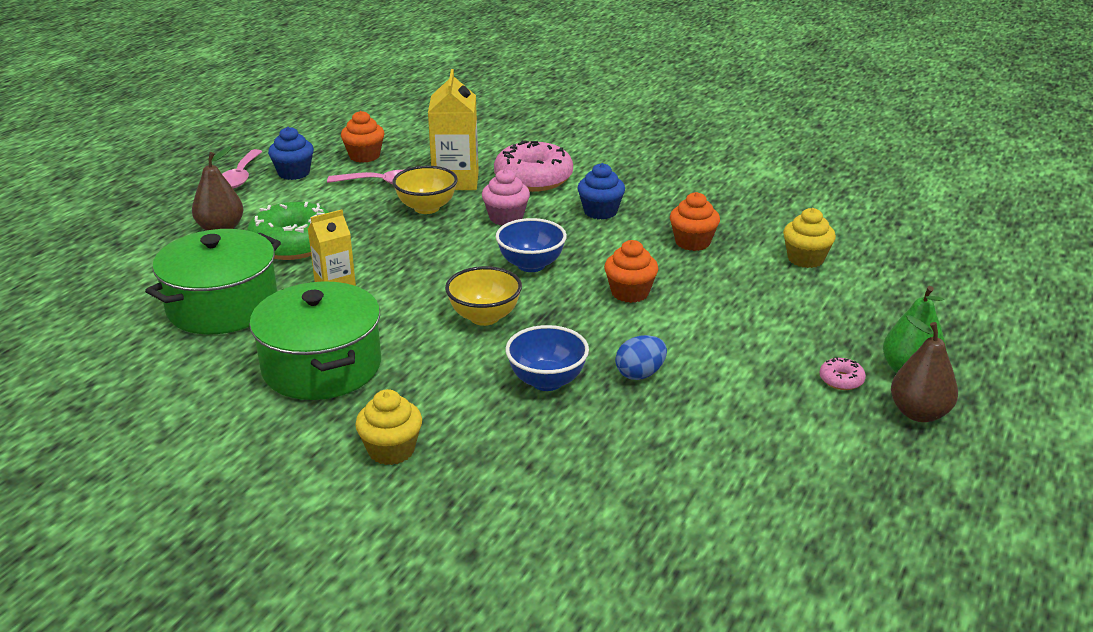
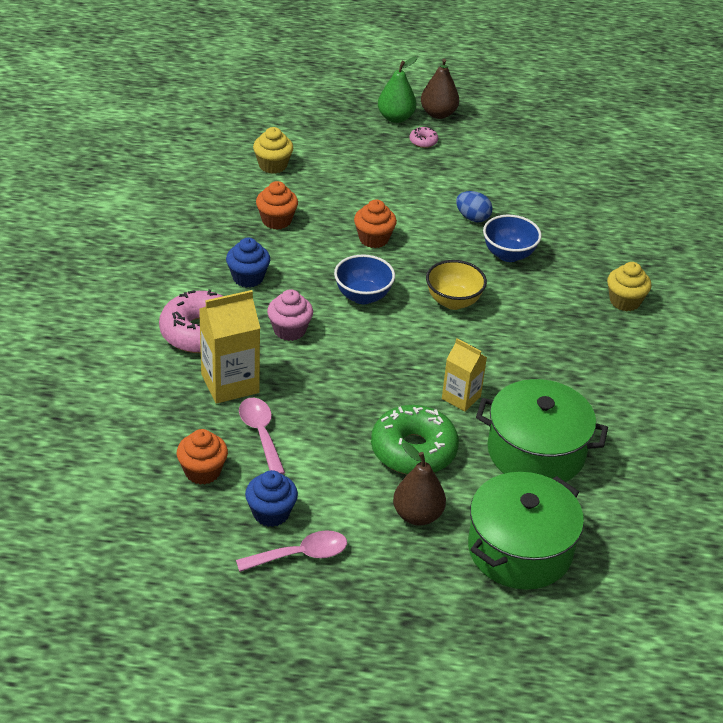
camera: 115 degrees left, 10 degrees up
(322, 366) = (569, 363): green pot -> green pot (520, 549)
(426, 208) = (297, 386): yellow bowl -> none

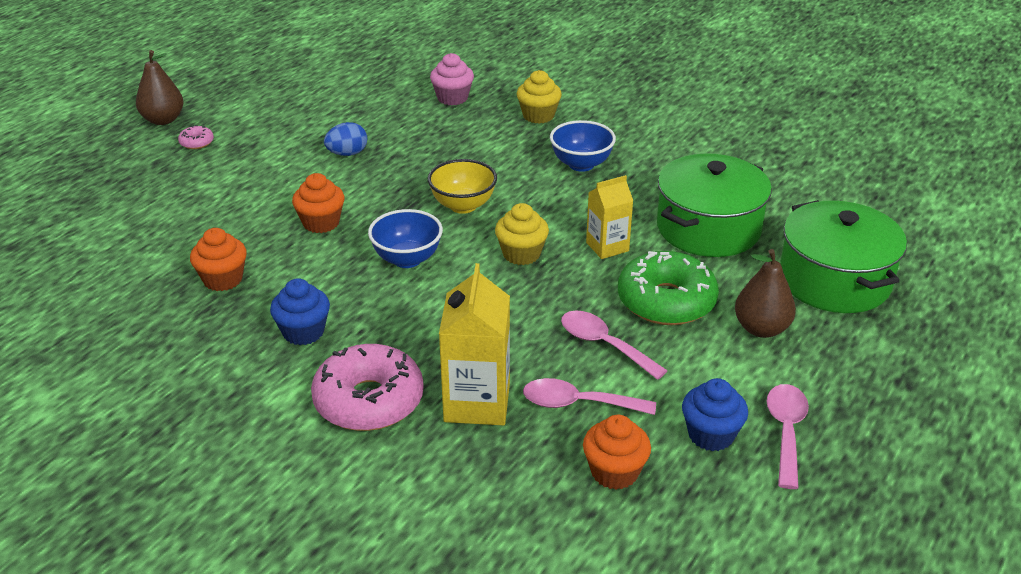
camera: 60 degrees left, 5 degrees down
(273, 165) = (121, 252): yellow cupcake -> yellow cupcake (521, 254)
(289, 330) = (420, 328): pink cupcake -> pink cupcake (452, 98)
(335, 429) = (604, 345): none -> pink spoon
(395, 118) = (138, 146): green pear -> none
(508, 254) = (421, 152): blue bowl -> blue bowl (581, 164)

